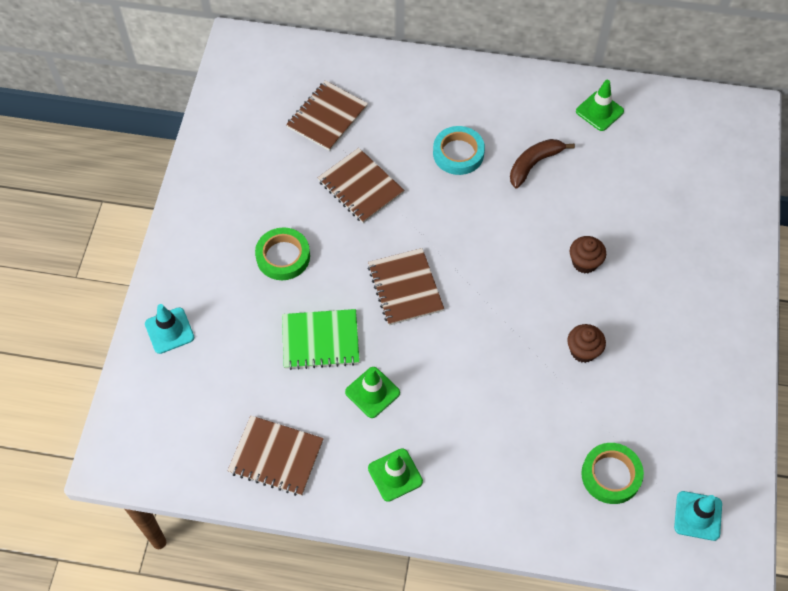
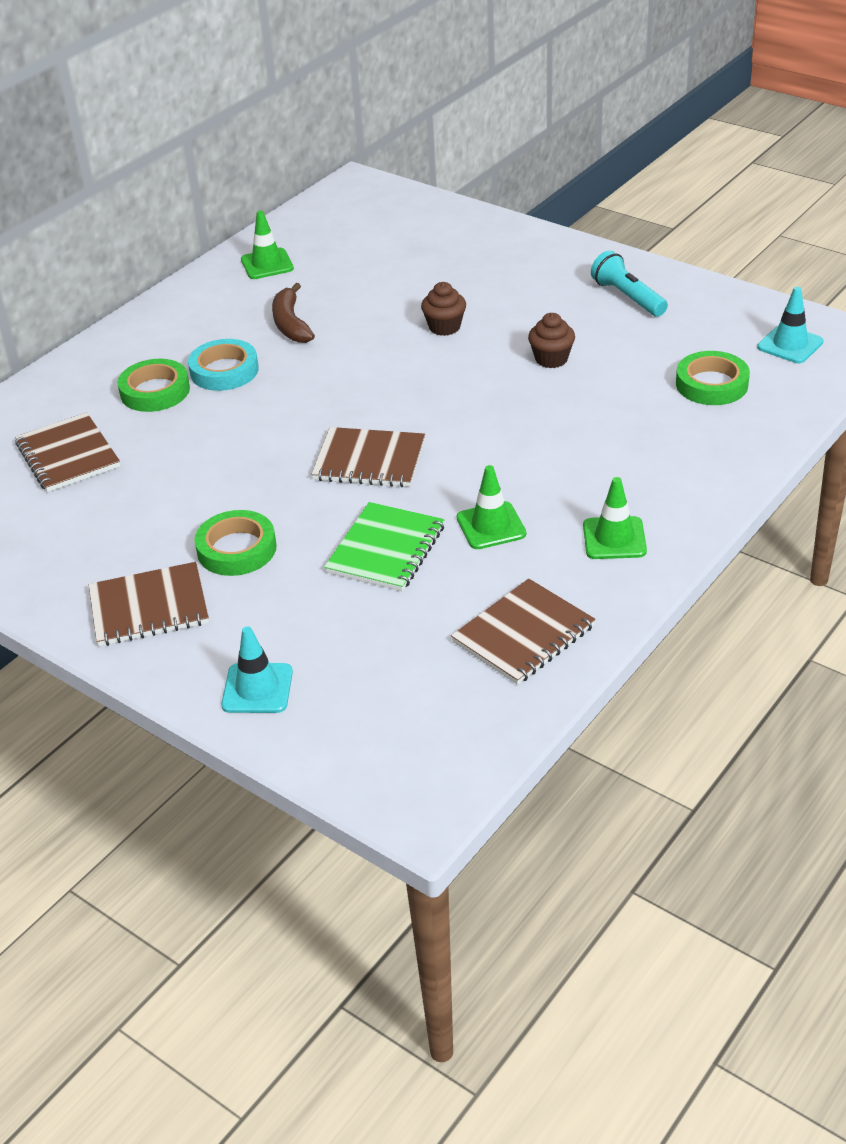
camera: 60 degrees left, 20 degrees down
(360, 187) = (197, 456): brown notebook -> brown notebook (149, 607)
(415, 126) = (155, 391): none -> green tape
(697, 371) = (628, 297): none -> turquoise flashlight

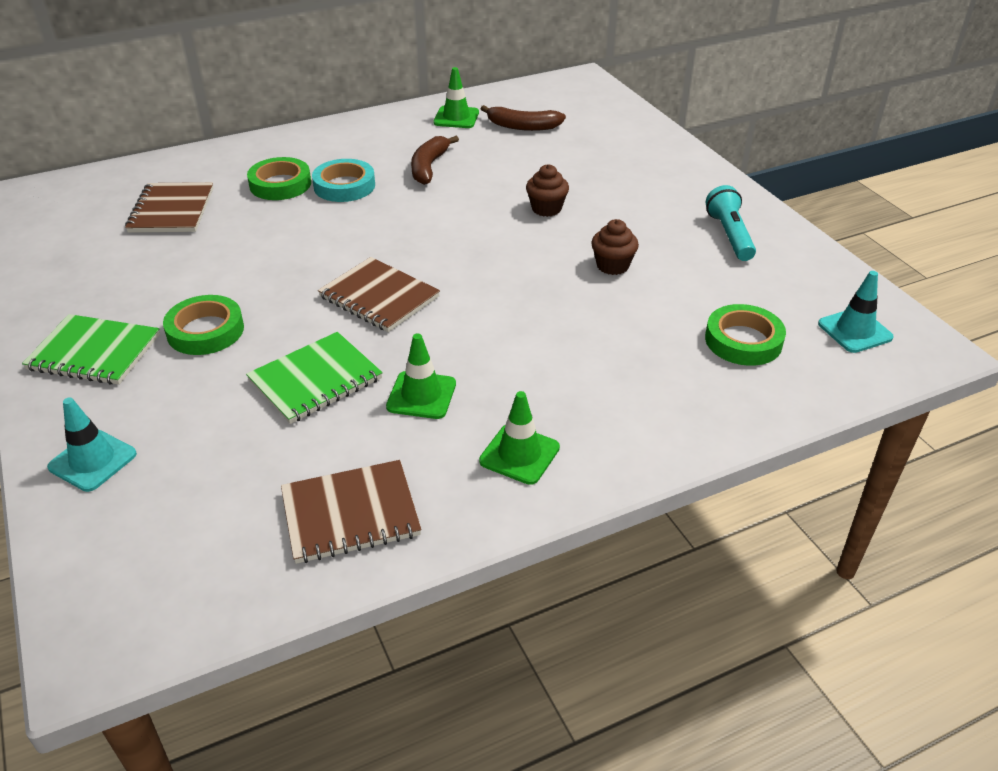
camera: 25 degrees right, 0 degrees up
(149, 607) = (94, 352): brown notebook -> green notebook
(344, 252) = (522, 126): none -> brown banana

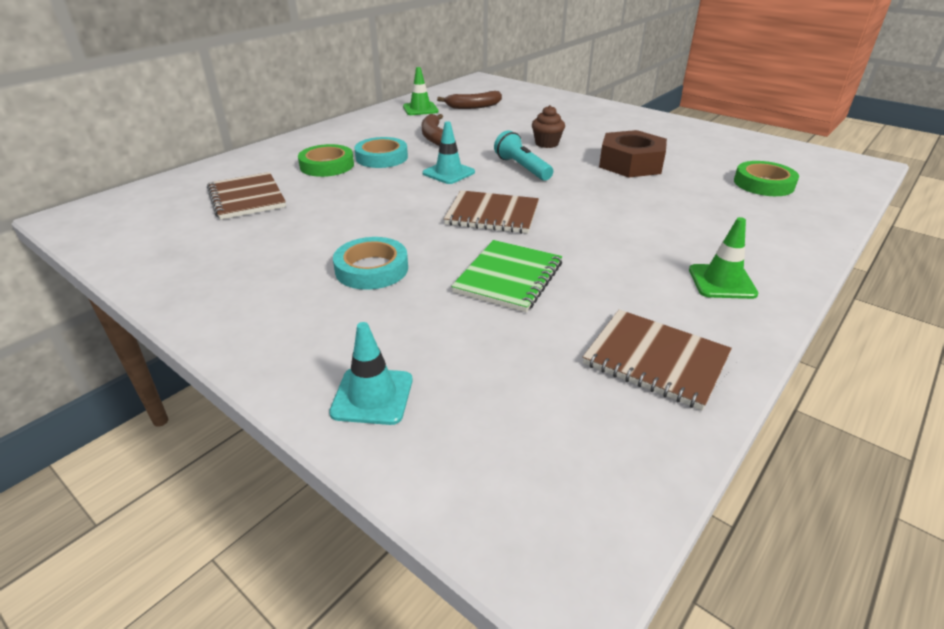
camera: 25 degrees left, 5 degrees down
(94, 352) = (279, 311): green notebook -> none
(205, 331) = (372, 269): green tape -> turquoise tape
(350, 514) = (655, 360): brown notebook -> brown notebook turned 75 degrees clockwise
(421, 395) = (603, 265): green traffic cone -> none
(612, 266) = (631, 164): brown cupcake -> brown nut
(729, 235) = (678, 136): turquoise flashlight -> turquoise flashlight (522, 168)
(855, 331) = (814, 165): turquoise traffic cone -> turquoise traffic cone (448, 173)

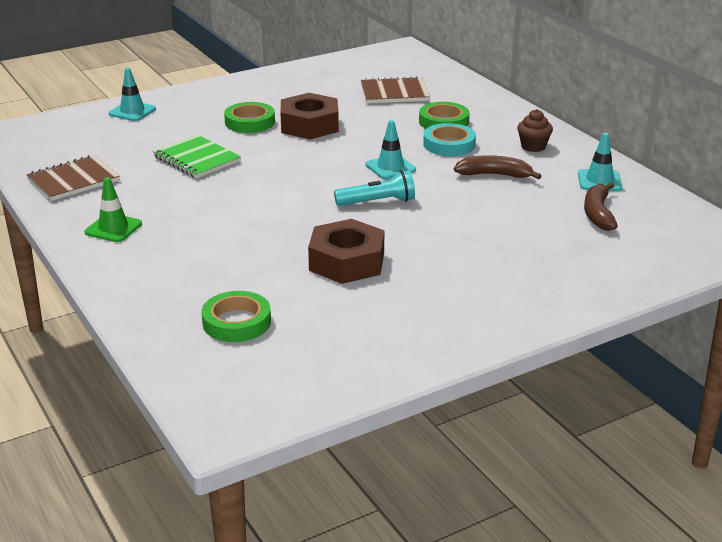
camera: 110 degrees right, 5 degrees down
(364, 228) = (309, 125): none -> brown nut
(372, 269) = (250, 122): turquoise tape -> green tape
(420, 109) = (599, 181): green traffic cone -> turquoise traffic cone
(492, 215) = (291, 170): brown notebook -> none
(546, 144) = (437, 230): brown cupcake -> brown cupcake (533, 146)

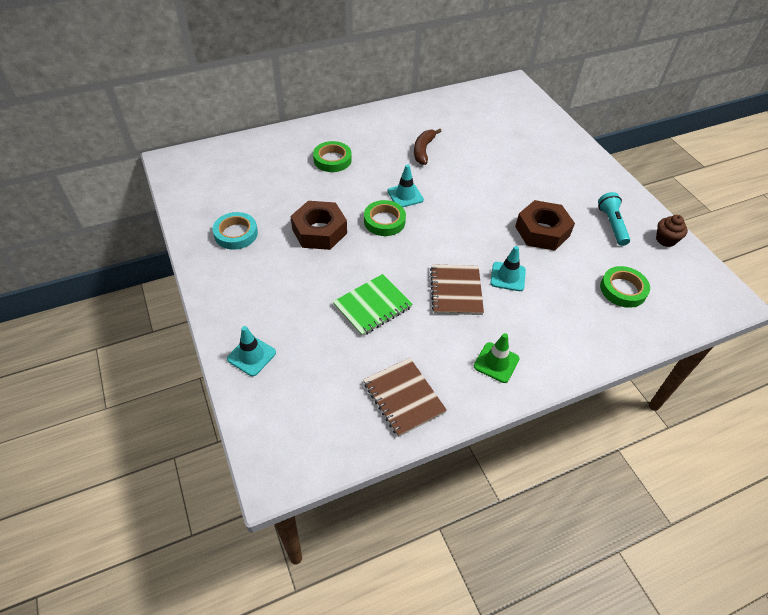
camera: 85 degrees left, 20 degrees up
(250, 122) = (302, 268): green tape -> green tape (384, 221)
(377, 202) = (459, 208): turquoise flashlight -> turquoise flashlight (612, 225)
(394, 93) = (268, 177): brown notebook -> brown notebook (456, 291)
(449, 144) = (372, 163): turquoise tape -> turquoise tape (236, 234)
(533, 146) = (383, 127): brown cupcake -> brown cupcake (665, 240)
(598, 214) = (479, 120): brown banana -> none
(599, 181) = (437, 111): turquoise traffic cone -> turquoise traffic cone (508, 276)

